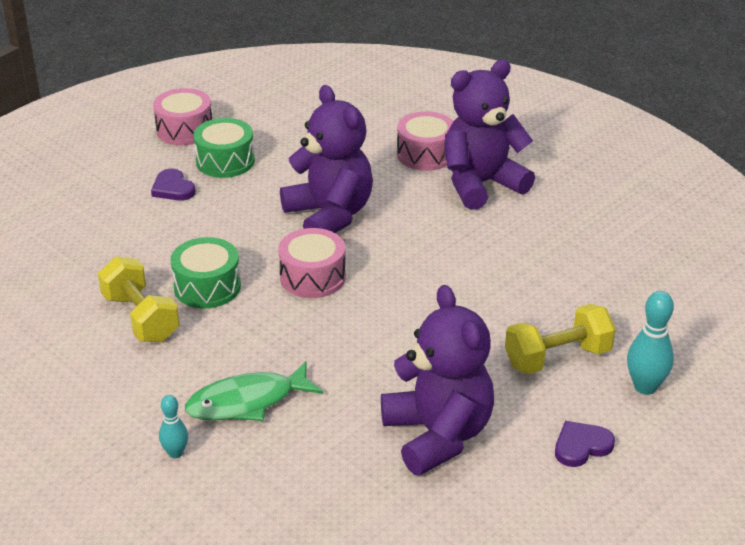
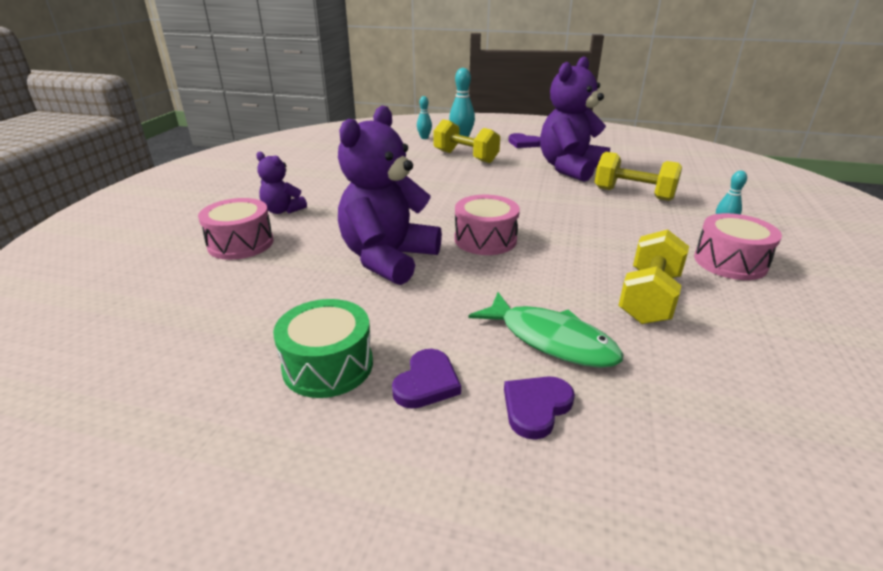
camera: 120 degrees left, 5 degrees down
(113, 216) = (536, 407): none -> purple heart
(184, 130) = (253, 453): pink drum -> pink drum (730, 262)
(207, 287) = (562, 281): green drum -> none
(247, 402) = (643, 221): green fish -> green fish (551, 340)
(312, 441) = (633, 194): none -> yellow dumbbell
(481, 184) = (282, 210): purple teddy bear -> purple teddy bear, size x0.50
(675, 351) = (424, 138): none -> turquoise bowling pin

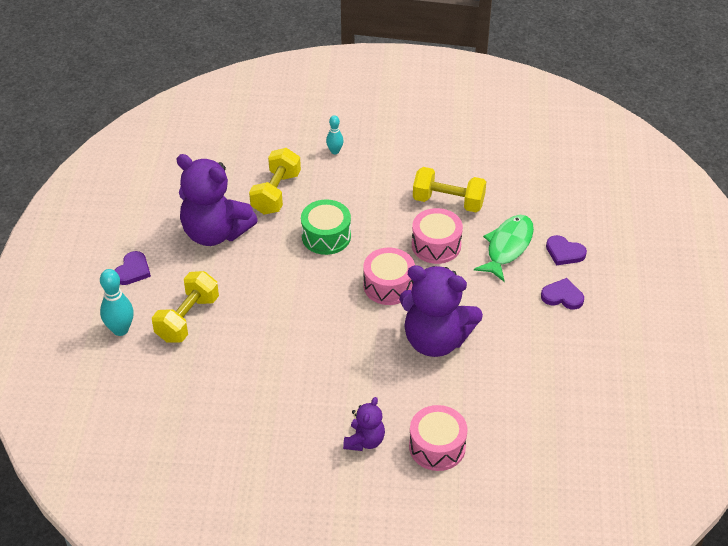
camera: 100 degrees left, 15 degrees up
(328, 365) = (564, 342): green drum -> green drum (326, 236)
(424, 138) = (117, 368): turquoise bowling pin -> none
(730, 262) = (390, 158): pink drum -> pink drum (436, 245)

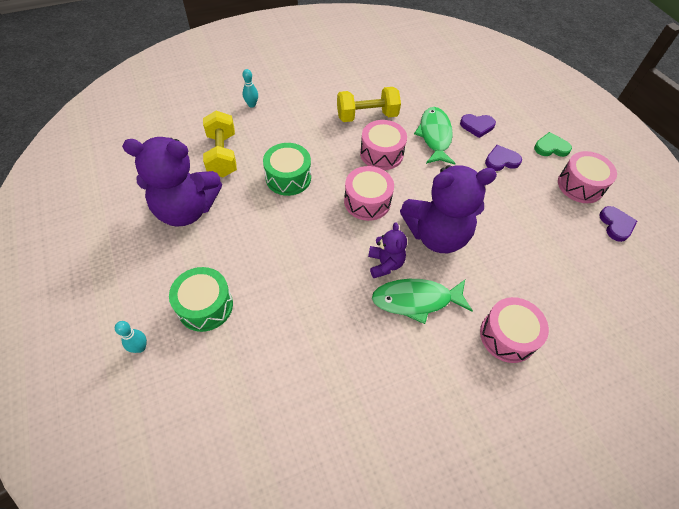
camera: 30 degrees left, 10 degrees up
(120, 329) = (140, 347): turquoise bowling pin -> turquoise bowling pin, size x0.61
(133, 270) = (122, 277): purple heart -> purple heart (616, 225)
(187, 319) = (205, 306): yellow dumbbell -> green drum
(364, 441) = (445, 360): purple teddy bear -> purple teddy bear (385, 264)
(374, 386) = (416, 300): none -> green fish
(631, 351) = (580, 185): none -> pink drum
(632, 303) = (551, 147): none -> green heart

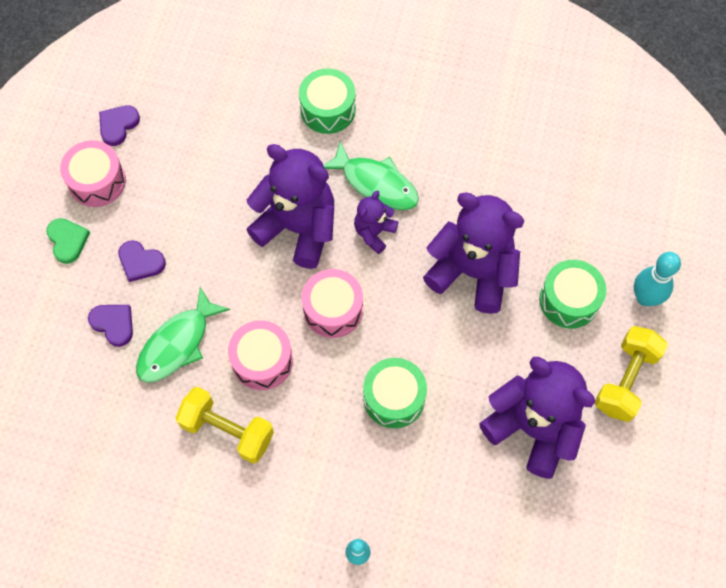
camera: 140 degrees left, 10 degrees up
(140, 347) = (645, 297): turquoise bowling pin -> turquoise bowling pin, size x1.65
(222, 155) = (449, 485): yellow dumbbell -> yellow dumbbell (625, 380)
(293, 281) = (472, 272): none -> purple teddy bear
(507, 336) = (328, 109): pink drum -> green drum
(551, 147) = (67, 241): green heart -> green heart turned 150 degrees counterclockwise

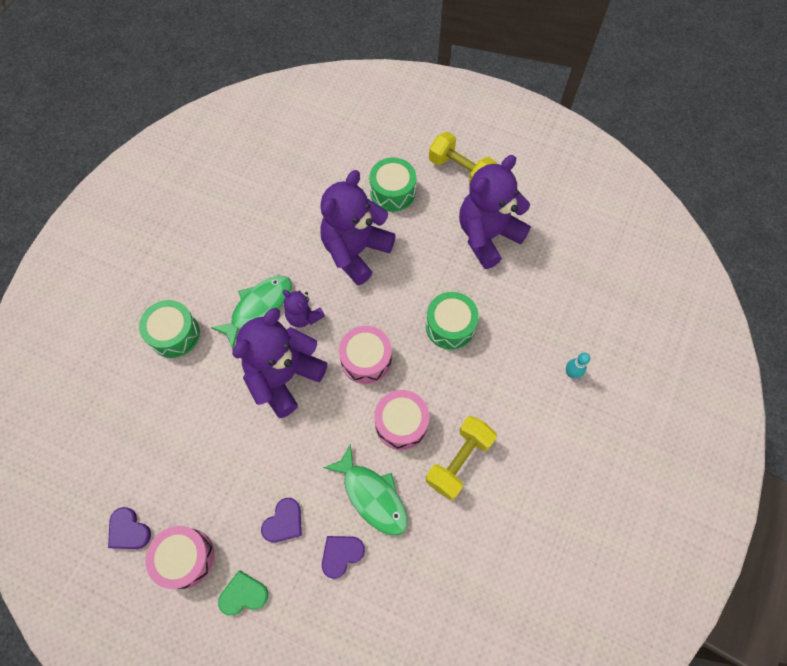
camera: 80 degrees left, 0 degrees up
(645, 297) = (400, 145): turquoise bowling pin -> none

